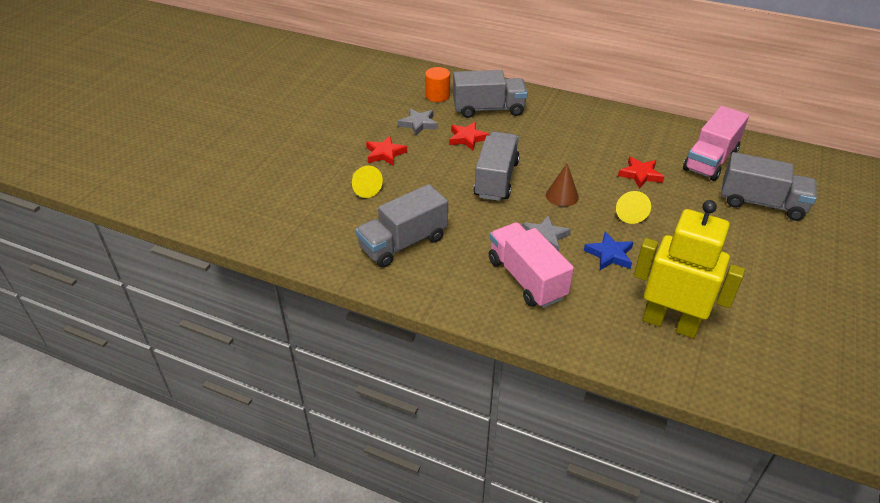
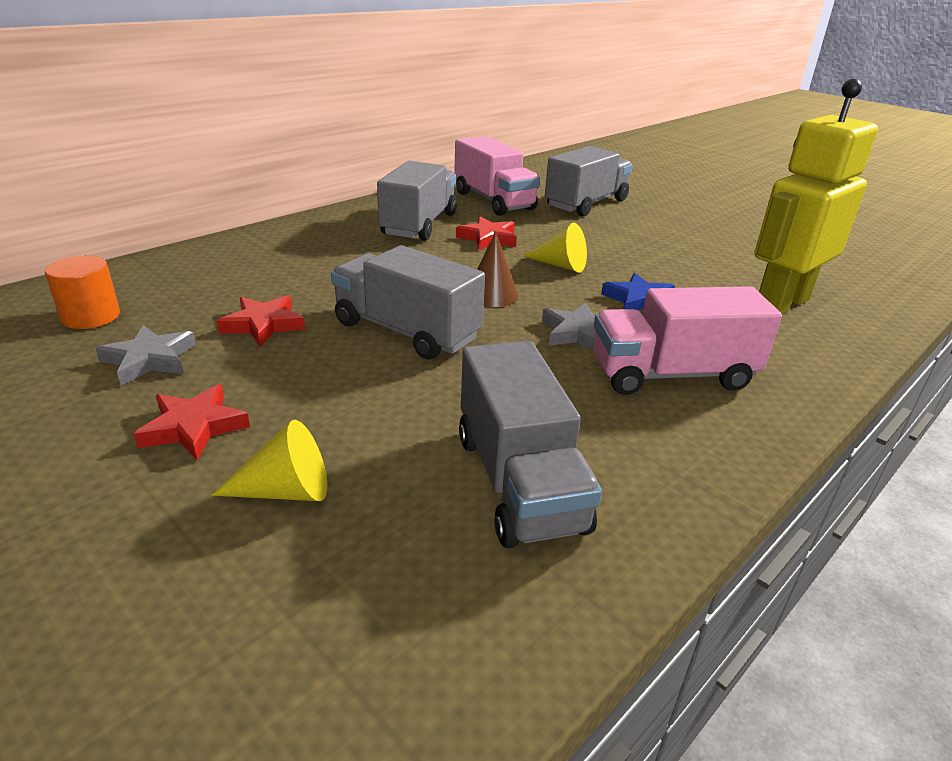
camera: 70 degrees left, 10 degrees down
(488, 109) = (208, 285): grey truck -> grey truck (419, 224)

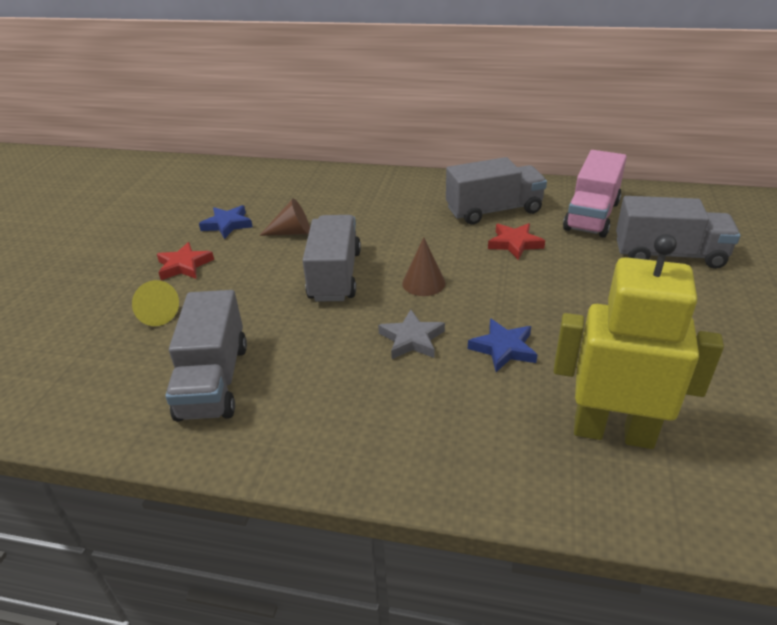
camera: 60 degrees right, 5 degrees up
(91, 317) = (249, 190): orange cylinder -> none
(150, 360) = (227, 224): grey star -> blue star
(264, 324) = (292, 232): red star -> brown cone
(519, 482) = (213, 381): grey truck -> grey truck turned 45 degrees counterclockwise
(560, 265) = (514, 290): yellow cone -> none
(671, 374) = (397, 402): pink truck -> none

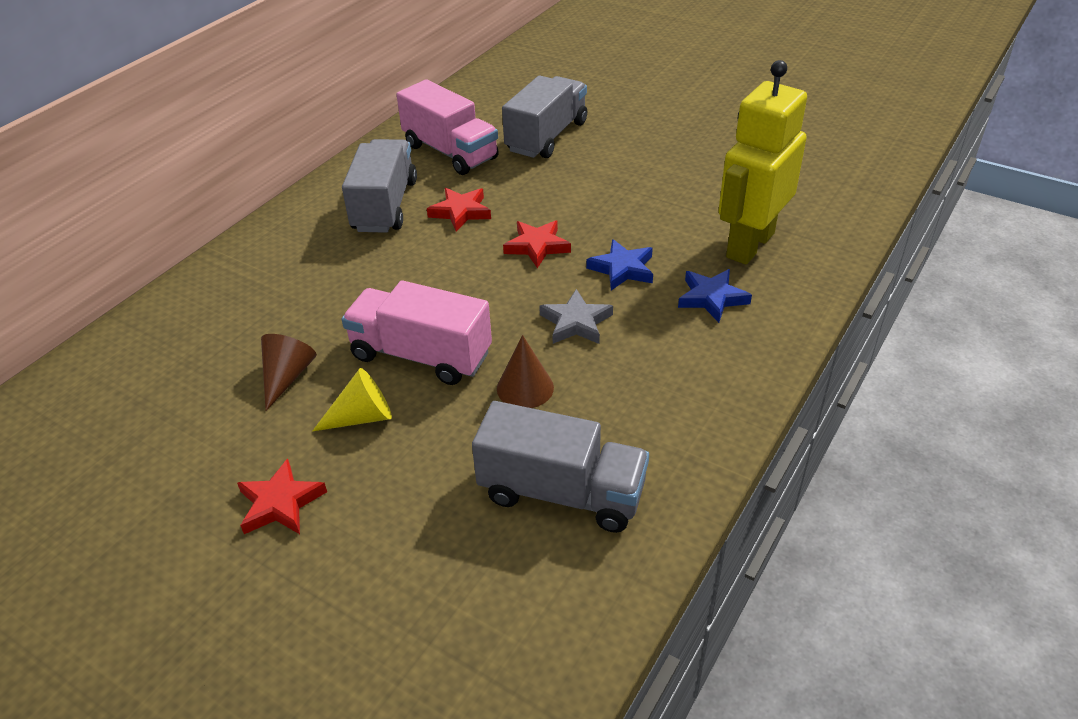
camera: 70 degrees left, 5 degrees up
(155, 313) = (383, 544): yellow cone -> yellow cone (362, 417)
(227, 224) = (203, 442): blue star -> blue star (711, 298)
(335, 275) = (421, 355): grey truck -> pink truck
(423, 283) = (485, 291): brown cone -> brown cone (525, 388)
(499, 292) = (537, 246): none -> red star

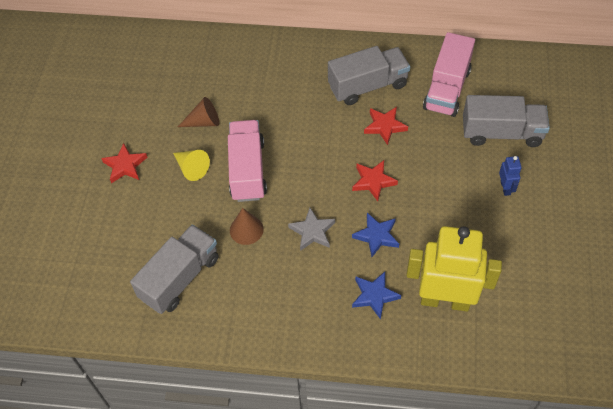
camera: 65 degrees right, 15 degrees up
(561, 493) = (180, 278): grey truck -> grey truck turned 135 degrees counterclockwise
(623, 157) = (505, 188): none -> blue robot

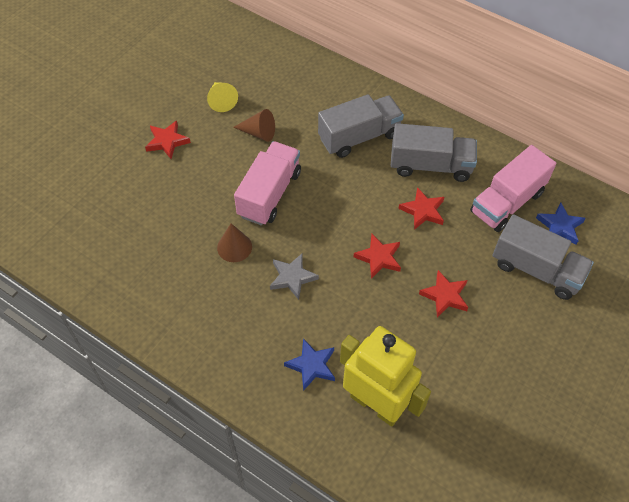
camera: 25 degrees right, 0 degrees up
(180, 278) = (150, 262): grey truck -> grey truck (359, 137)
(191, 168) = (222, 169): yellow cone -> yellow cone (221, 100)
(376, 236) = (349, 310): blue star -> blue star (559, 226)
(444, 187) = (445, 296): none -> red star
(505, 188) = (506, 325): blue robot -> none

